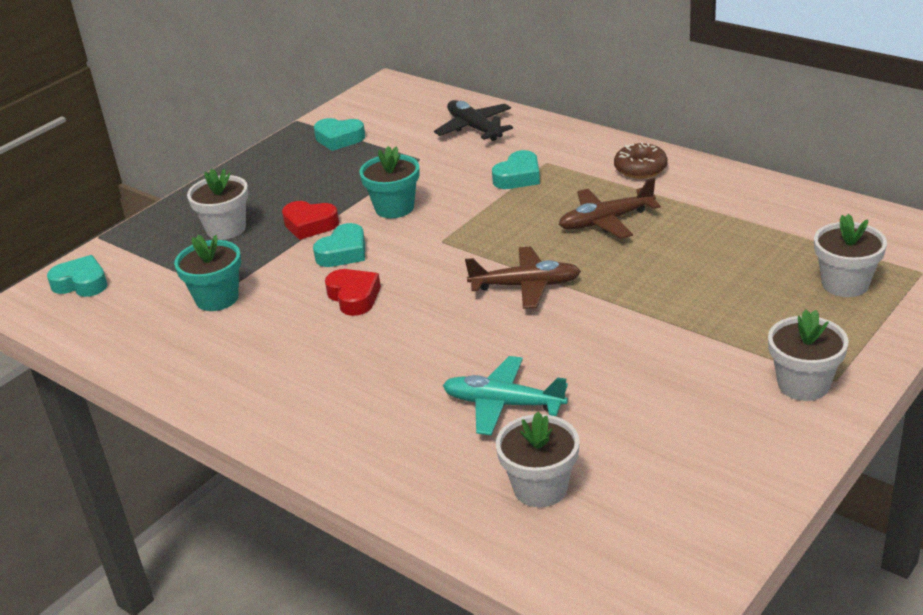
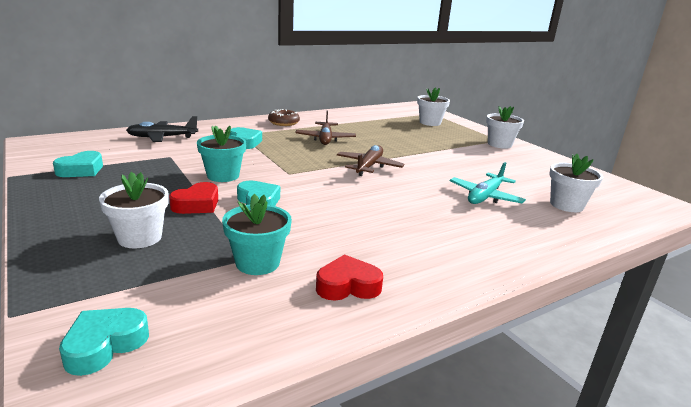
camera: 75 degrees left, 10 degrees down
(354, 297) = (325, 210): red heart -> red heart (348, 286)

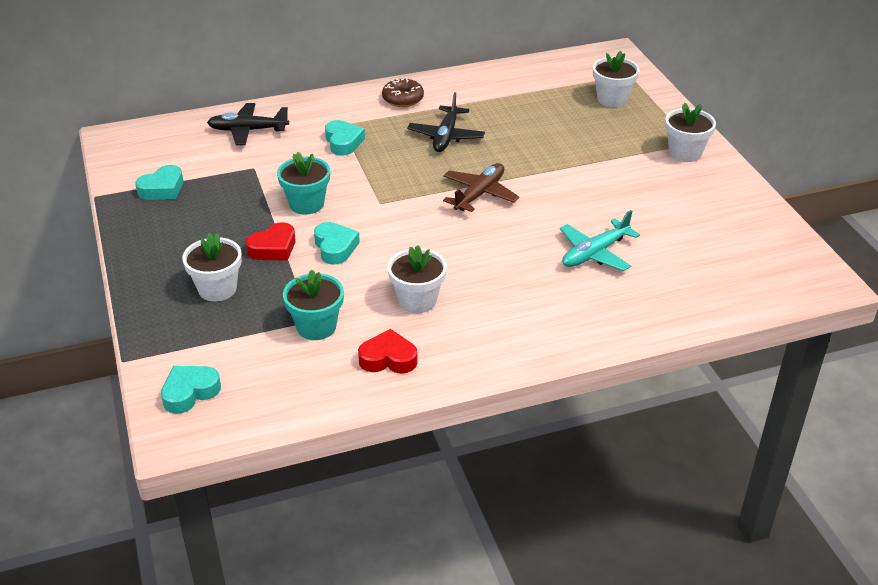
camera: 15 degrees right, 15 degrees up
(325, 139) = (446, 136): brown plane -> black plane
(566, 205) = (687, 273): white flower pot -> white flower pot (417, 300)

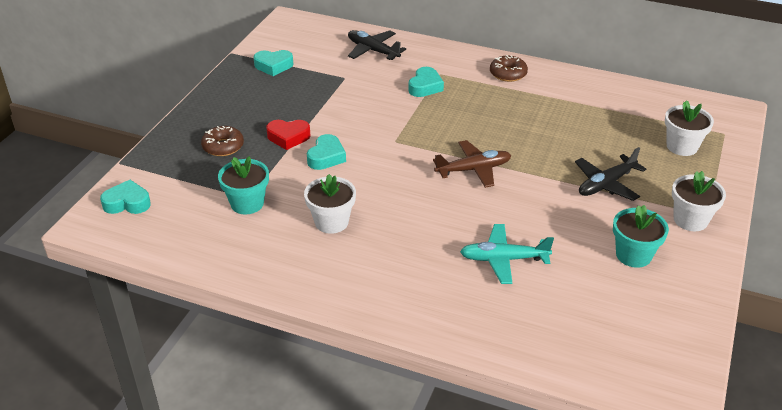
camera: 40 degrees right, 0 degrees up
(217, 289) = (223, 146): white flower pot -> brown donut
(306, 204) = (346, 118): turquoise flower pot -> turquoise flower pot (633, 255)
(388, 359) = (262, 251): red heart -> none
(446, 136) = (504, 115): black plane -> black plane (606, 184)

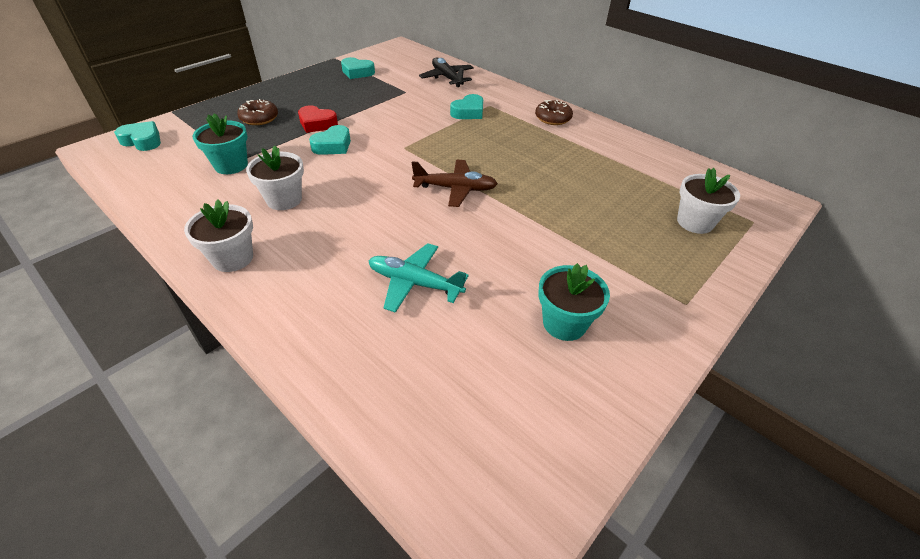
camera: 20 degrees right, 5 degrees up
(606, 184) = (583, 238): black plane -> none
(690, 220) = (660, 303): white flower pot -> white flower pot (232, 258)

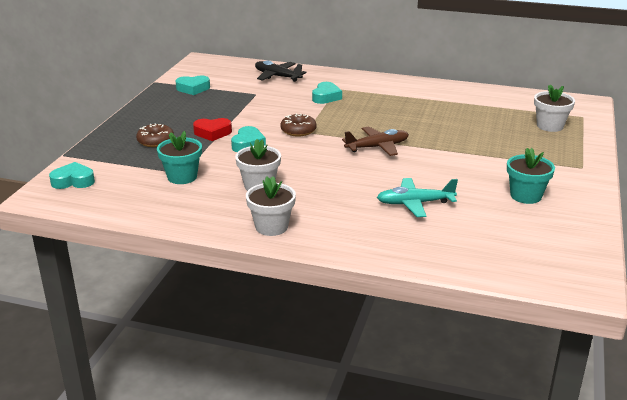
camera: 25 degrees left, 15 degrees down
(552, 118) = (394, 87): brown donut -> brown donut (298, 130)

